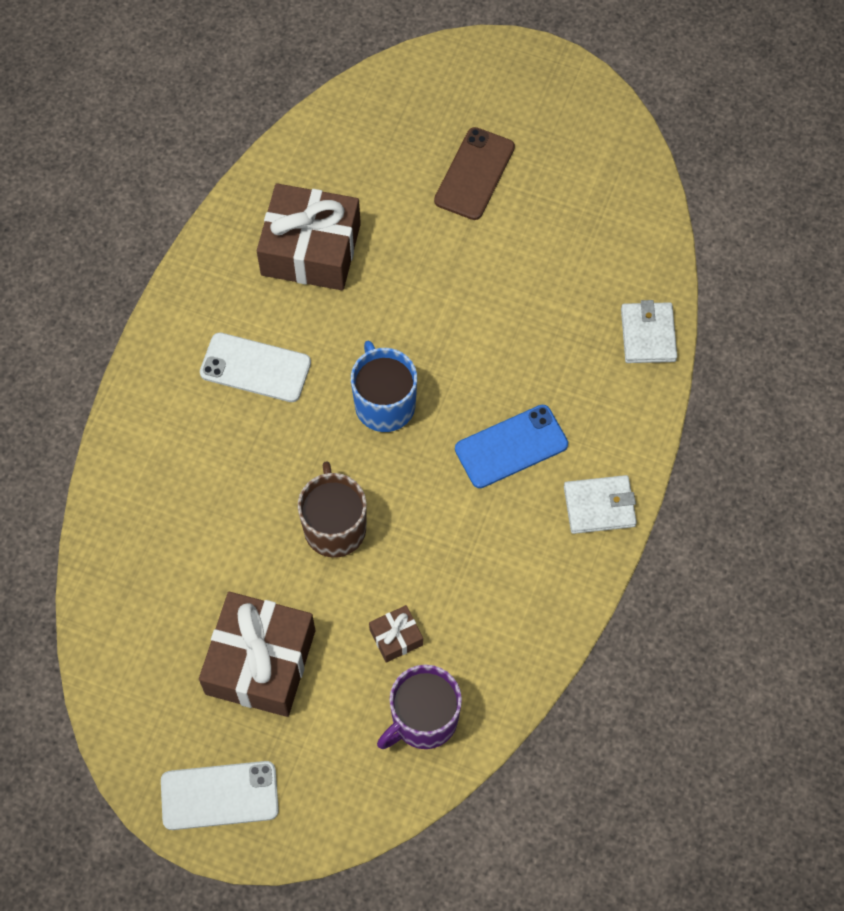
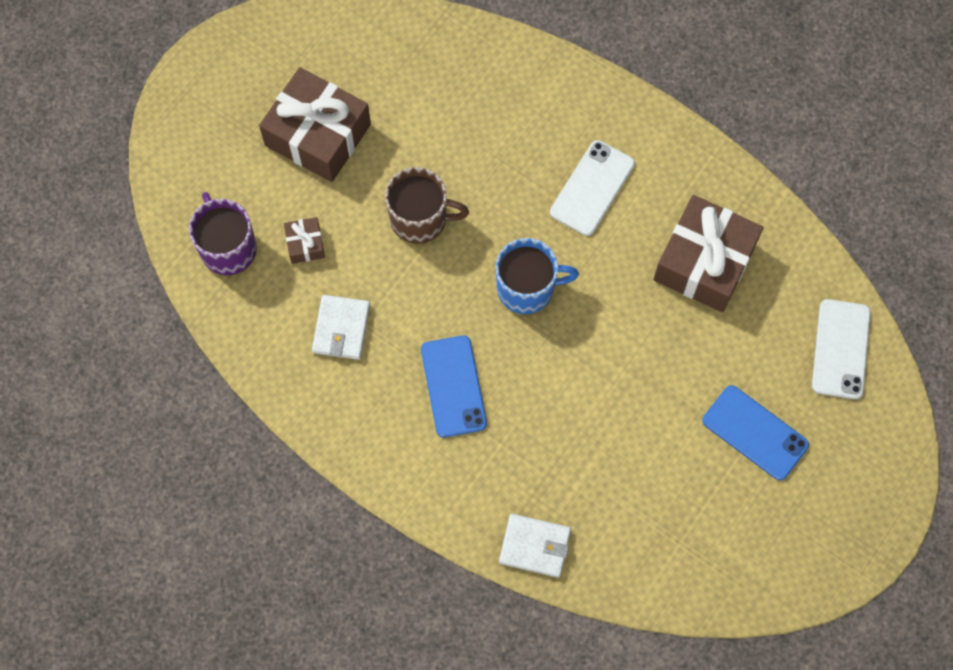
camera: 105 degrees right, 5 degrees up
(219, 796) = (217, 82): white phone -> white phone (840, 349)
(474, 174) = (755, 433): brown phone -> blue phone
(599, 506) = (373, 447): white wallet -> white wallet (341, 328)

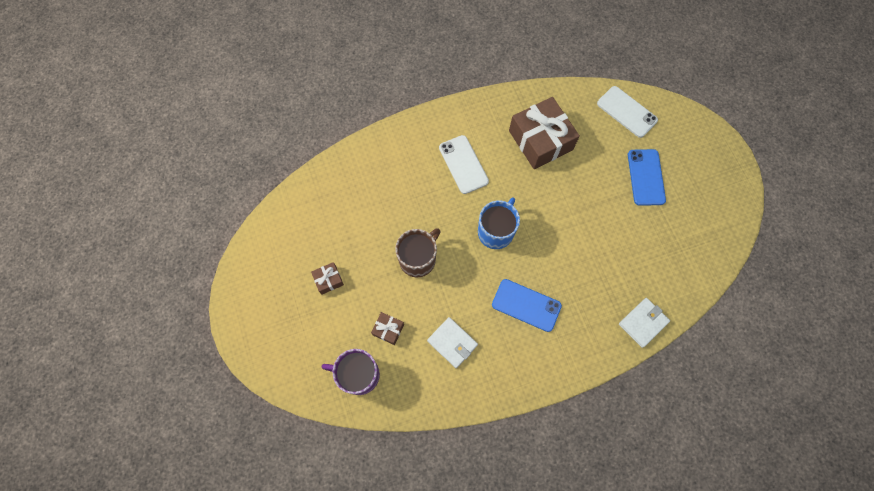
camera: 55 degrees left, 0 degrees up
(317, 135) = (328, 280): brown gift -> brown gift, size x0.45
(755, 433) = (646, 177): blue phone -> blue phone turned 75 degrees counterclockwise

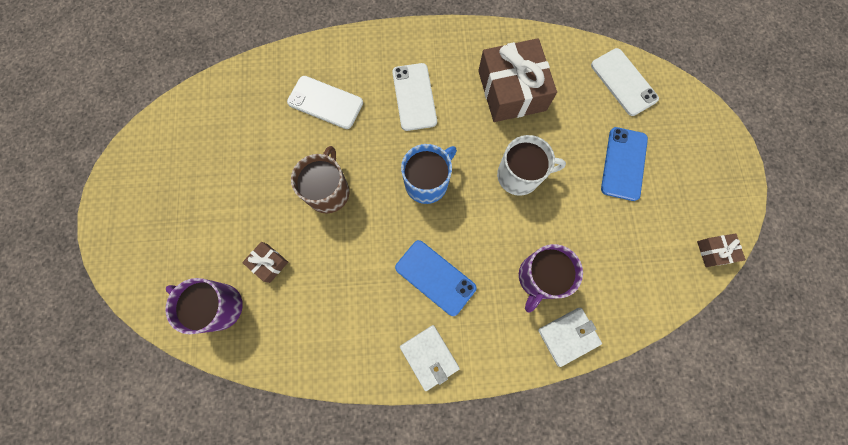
camera: 15 degrees right, 5 degrees up
(328, 280) = (222, 189): brown gift -> brown gift (714, 251)
(391, 187) = (325, 102): none -> white phone
(418, 259) = (328, 191): brown mug -> brown mug turned 45 degrees counterclockwise
(452, 343) = (336, 298): white wallet -> white wallet (429, 357)
(567, 207) = (519, 175): none -> white mug
(607, 283) = (539, 277): none -> purple mug

